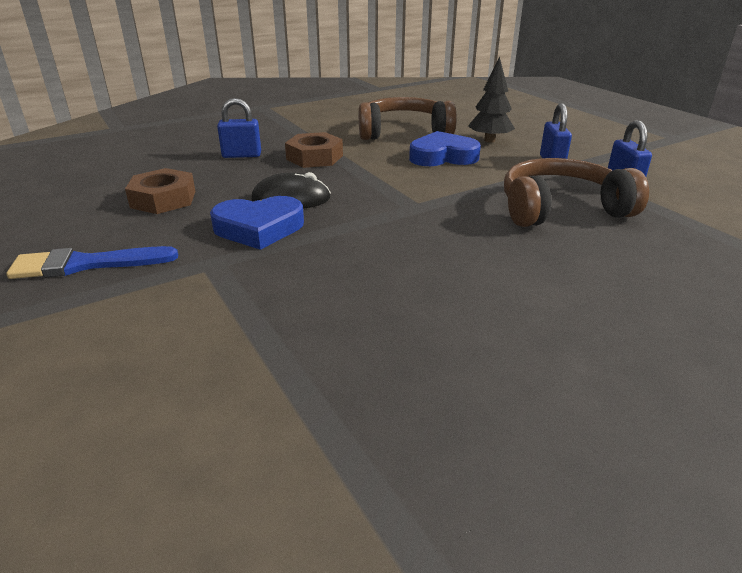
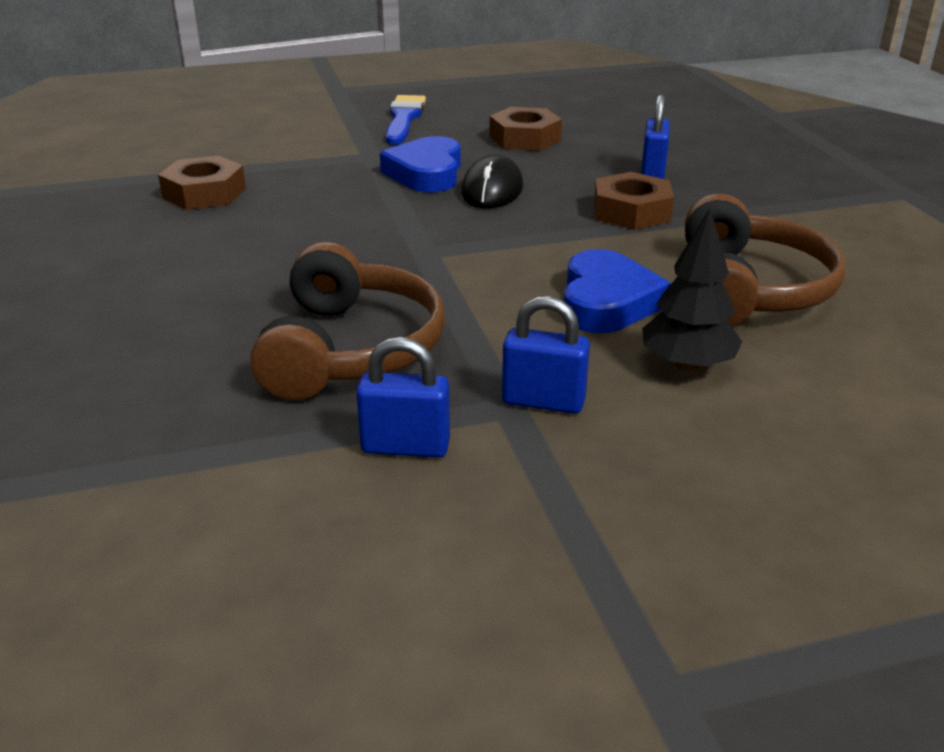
camera: 105 degrees right, 0 degrees up
(352, 340) = (204, 193): none -> brown nut

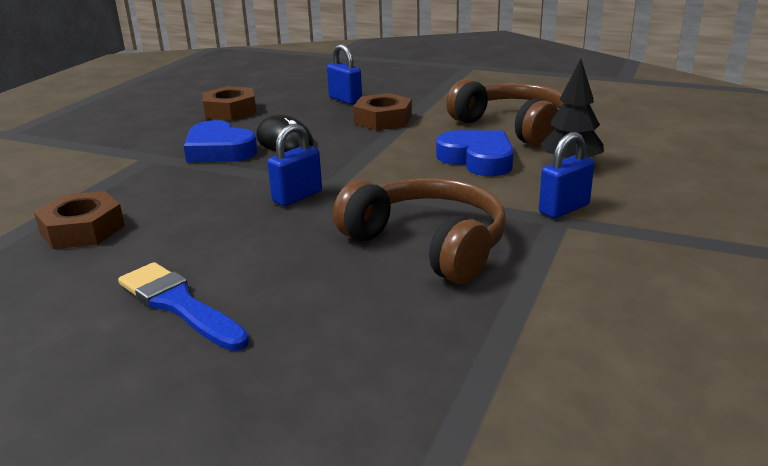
camera: 50 degrees left, 5 degrees down
(404, 119) = (115, 130): blue brush -> blue brush (179, 305)
(405, 447) = (568, 261): blue padlock -> blue padlock (297, 197)

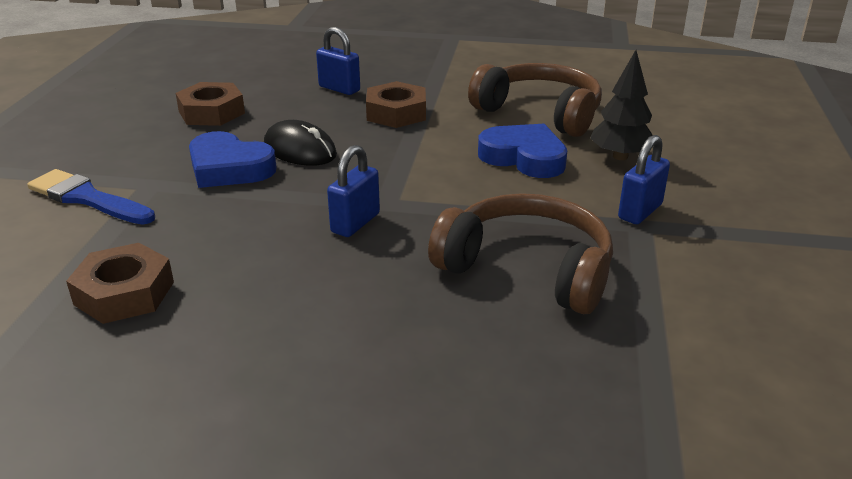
camera: 15 degrees left, 5 degrees up
(179, 305) = (299, 378): blue brush -> blue brush (87, 198)

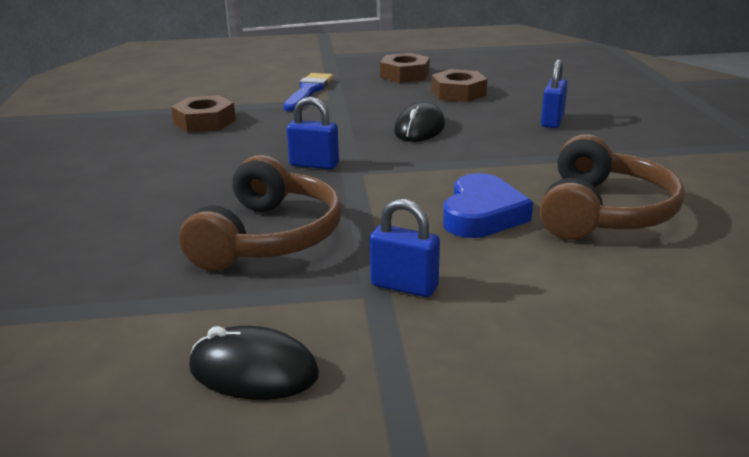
camera: 75 degrees right, 5 degrees down
(229, 168) = (373, 114): blue heart -> none
(396, 113) = (525, 149): brown nut -> brown nut (405, 75)
(620, 156) = (532, 267): black tree -> none
(764, 296) = (253, 371): none -> black mouse

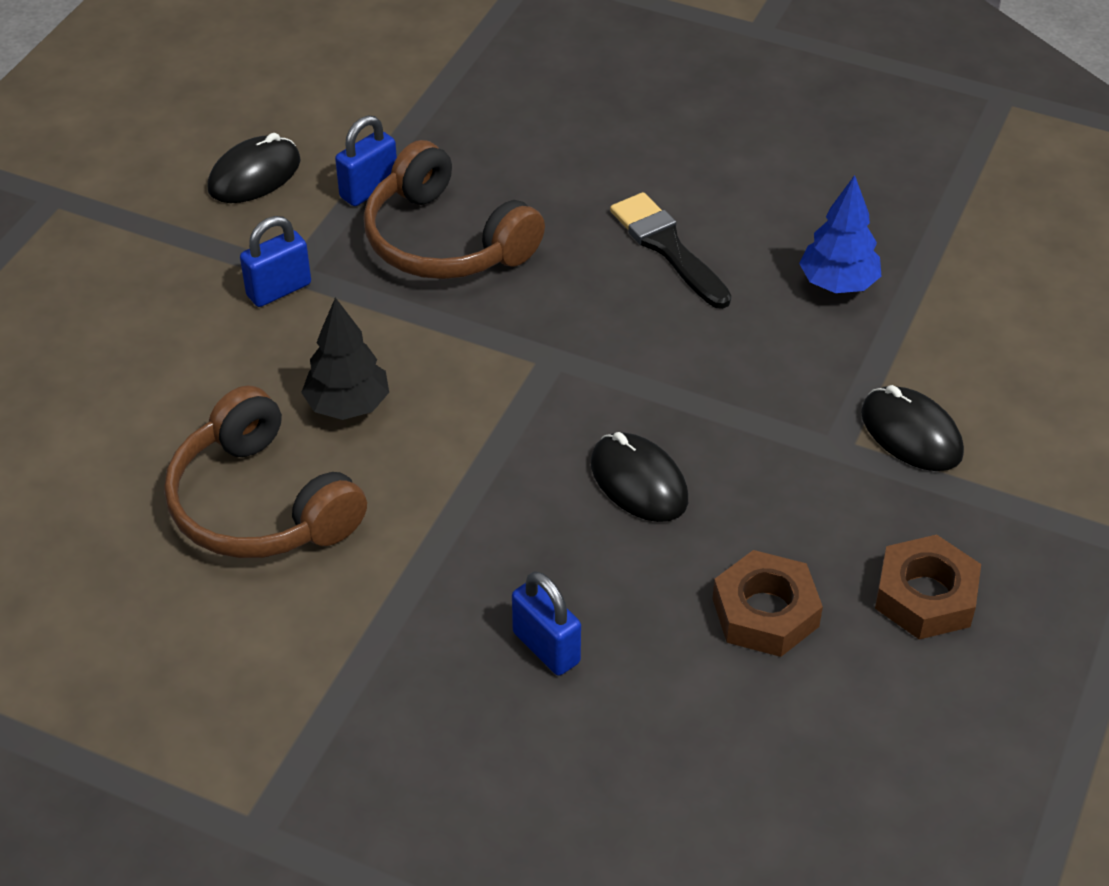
camera: 120 degrees right, 20 degrees up
(204, 122) = (838, 283): brown nut -> blue tree
(208, 166) = (667, 247): none -> black brush
(308, 91) = (911, 433): blue brush -> black mouse
(314, 165) = (596, 332): blue padlock -> blue padlock (369, 189)
(482, 215) = (348, 406): blue heart -> black tree

